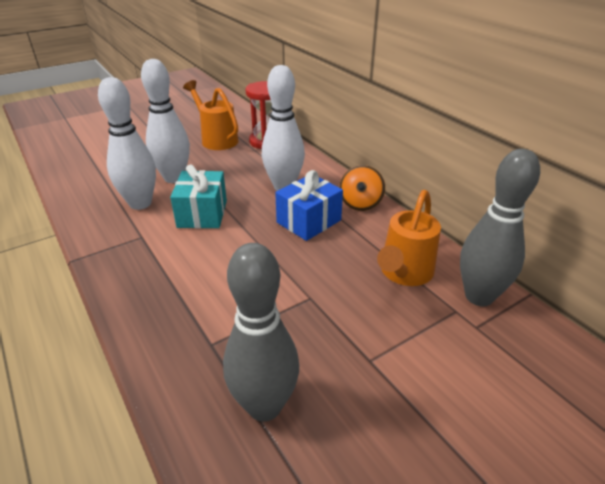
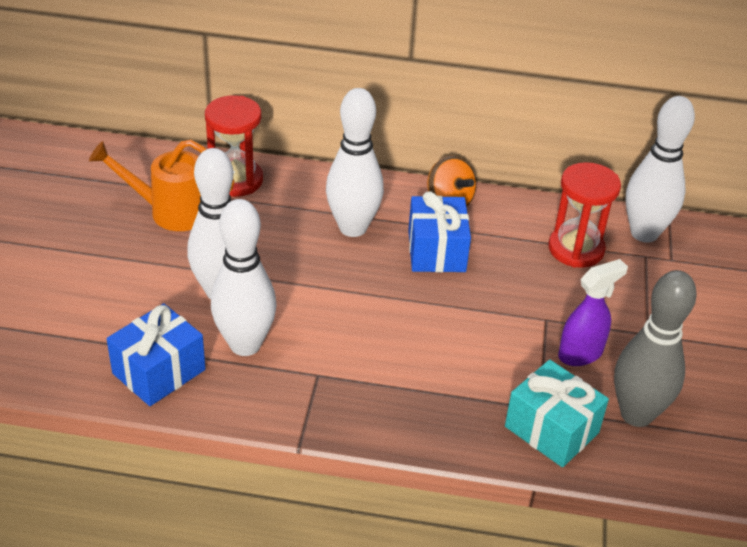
camera: 50 degrees left, 5 degrees up
(91, 191) = (159, 371): none -> blue gift
(202, 214) = (330, 311): turquoise gift -> turquoise gift (551, 430)
(296, 334) = (581, 353): none -> purple spray bottle
(404, 273) = (576, 249): orange watering can -> red hourglass
(479, 296) = (644, 233): grey bowling pin -> white bowling pin

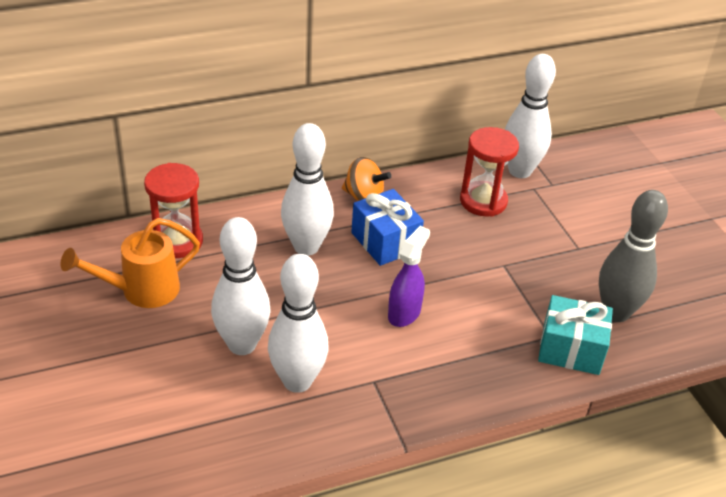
camera: 30 degrees left, 0 degrees up
(159, 371) = (244, 435): blue gift -> none
(581, 353) = (546, 282): purple spray bottle -> purple spray bottle (404, 313)

